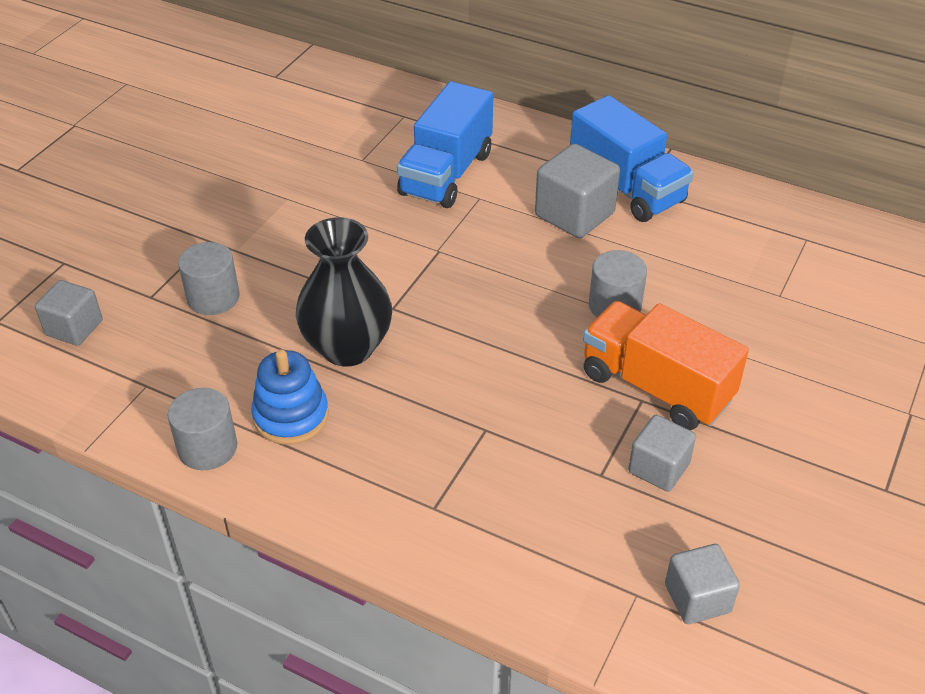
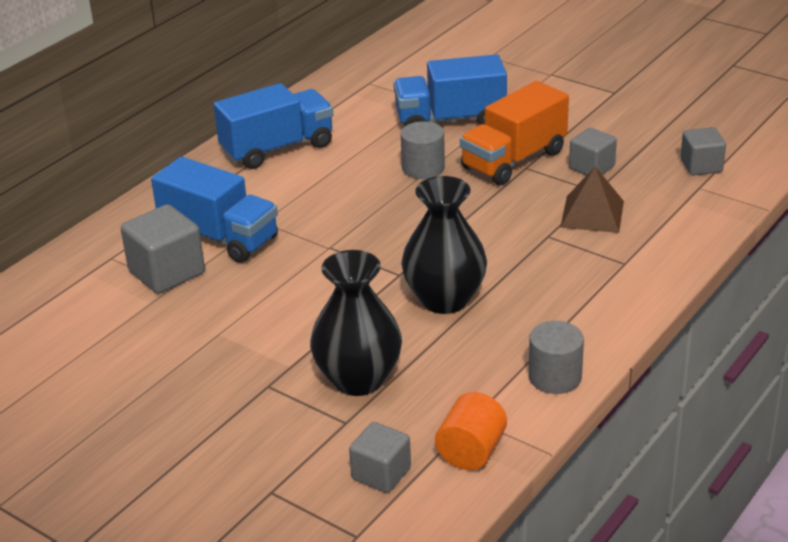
camera: 80 degrees left, 10 degrees down
(96, 388) = (471, 451): none -> orange cylinder
(213, 297) = (358, 379): grey cylinder -> black vase
(291, 416) = (523, 331): blue stacking toy -> none
(542, 472) = (592, 214): none -> brown pyramid
(574, 214) = (304, 176): grey cube -> grey cube (167, 272)
(738, 319) = (450, 120): none -> blue truck

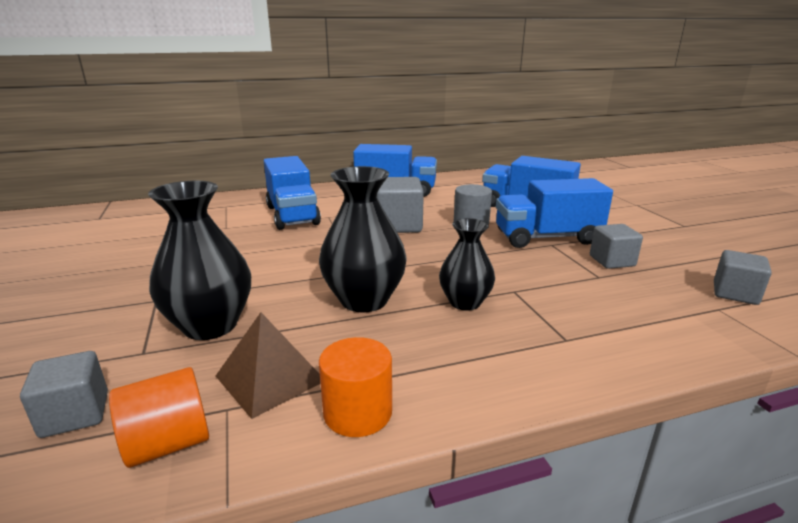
camera: 35 degrees right, 10 degrees down
(167, 272) = (235, 220): grey cube -> grey cube (398, 225)
(513, 160) = (547, 238): orange truck -> blue truck
(524, 264) = (465, 302): none -> black vase
(555, 377) = (357, 412): grey cylinder -> orange cylinder
(592, 214) = (576, 290): brown pyramid -> brown pyramid (270, 378)

